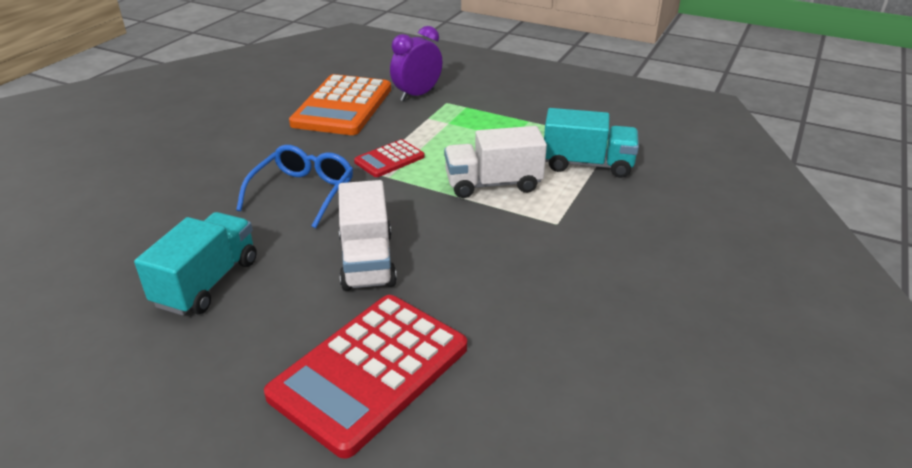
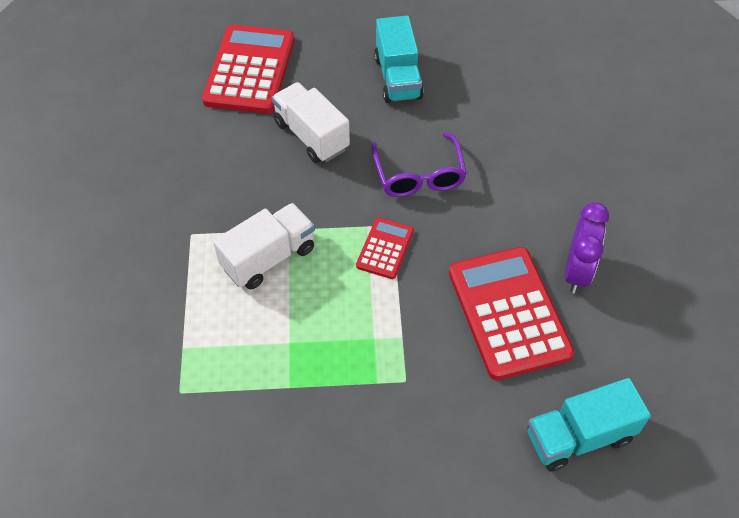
camera: 150 degrees right, 20 degrees up
(303, 192) = (419, 175): blue glasses -> purple glasses
(343, 106) = (508, 313): orange calculator -> red calculator
(417, 95) = (450, 379): purple clock -> purple clock (577, 272)
(587, 164) = (192, 330): turquoise truck -> turquoise truck (579, 436)

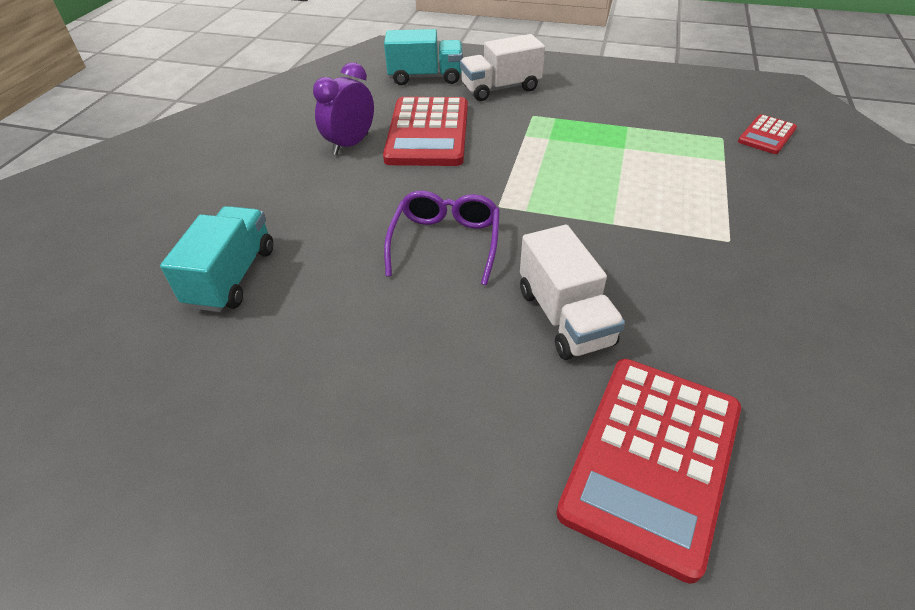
camera: 160 degrees left, 10 degrees down
(269, 258) = (638, 204): white truck -> white truck (500, 89)
(385, 248) = (514, 189): red calculator -> red calculator (767, 135)
(397, 78) = (403, 375): turquoise truck -> turquoise truck (232, 277)

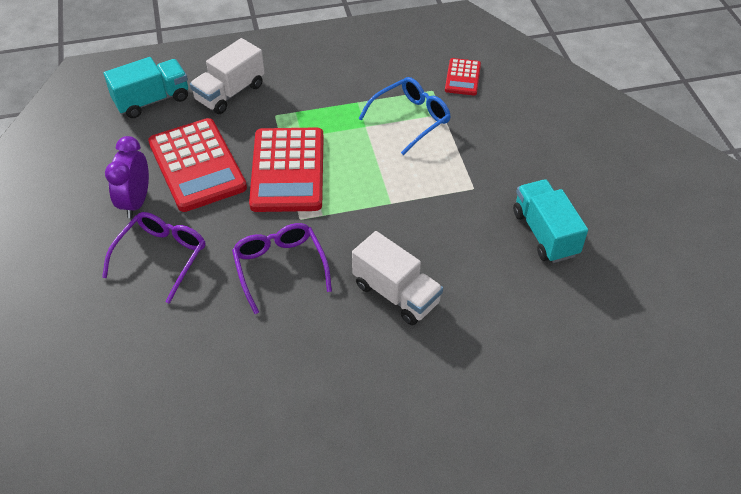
camera: 30 degrees left, 5 degrees up
(232, 277) = (134, 364): turquoise truck -> turquoise truck (545, 233)
(336, 194) = (161, 257): none -> purple glasses
(652, 459) = (491, 365): red calculator -> red calculator (288, 170)
(682, 155) = (410, 119): none -> blue glasses

